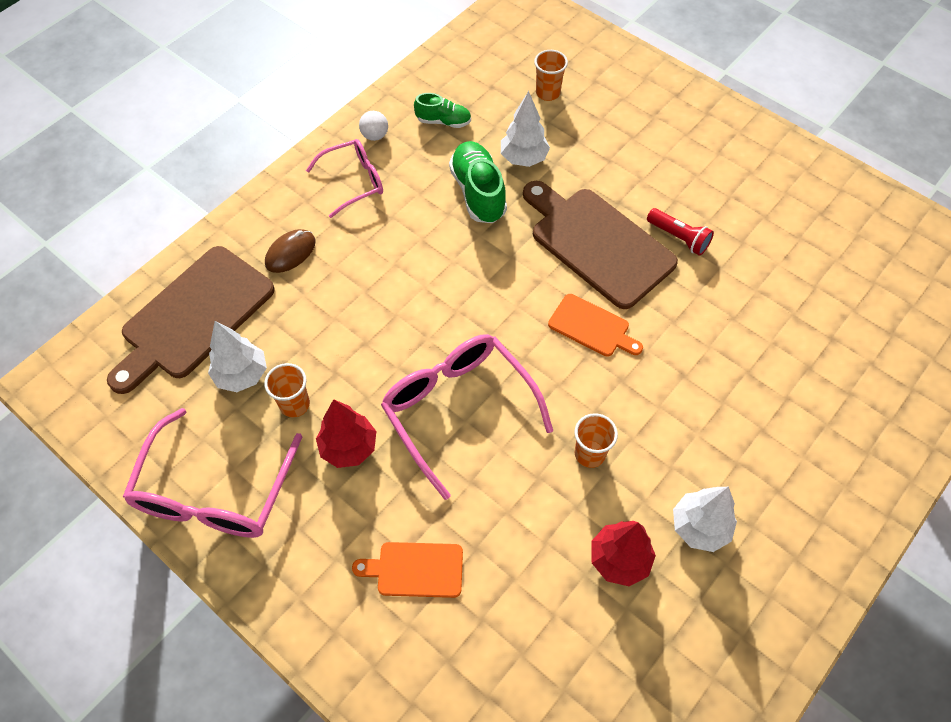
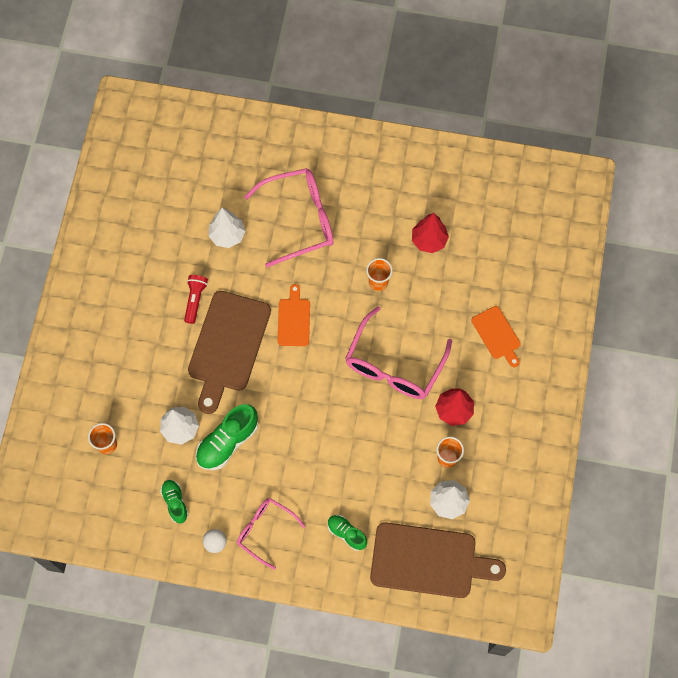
camera: 120 degrees left, 10 degrees up
(215, 491) = (523, 466): pink glasses -> pink glasses (299, 220)
(290, 253) = (346, 533): brown mouse -> green shoe
(699, 527) = (387, 210): white tree -> white tree (227, 235)

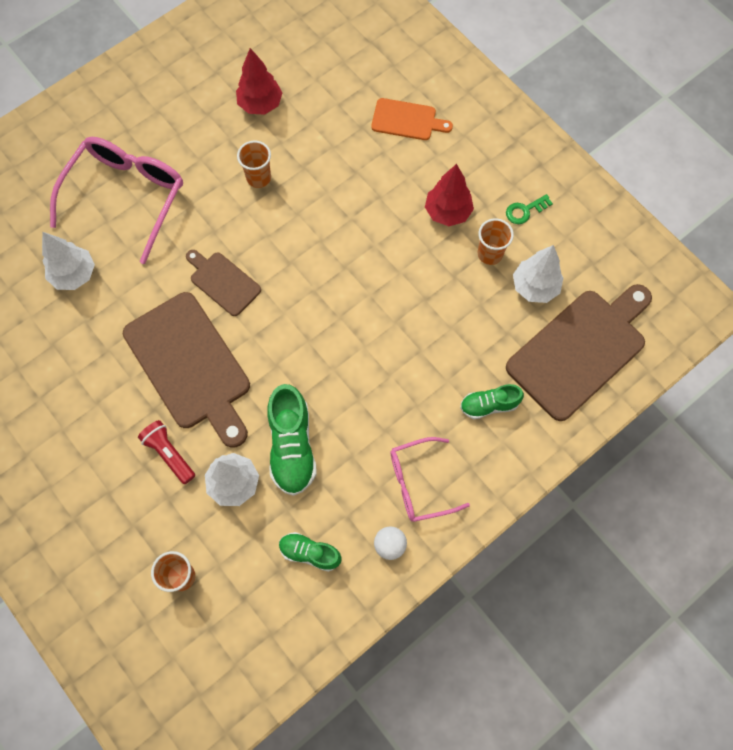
camera: 50 degrees left, 0 degrees up
(195, 300) = (110, 359): red flashlight -> red flashlight (169, 454)
(294, 320) = (223, 282): orange cutting board -> brown cutting board
(394, 364) = (354, 228): pink glasses -> none
(496, 456) = (525, 211): none -> green key

